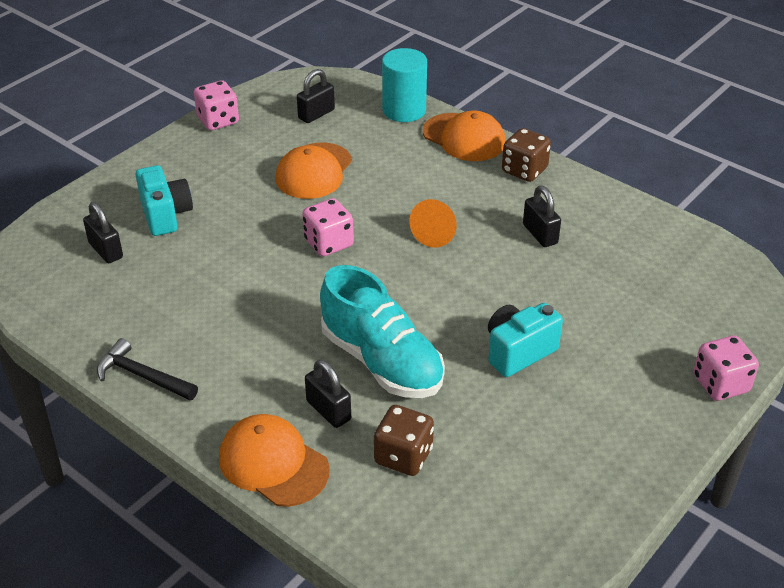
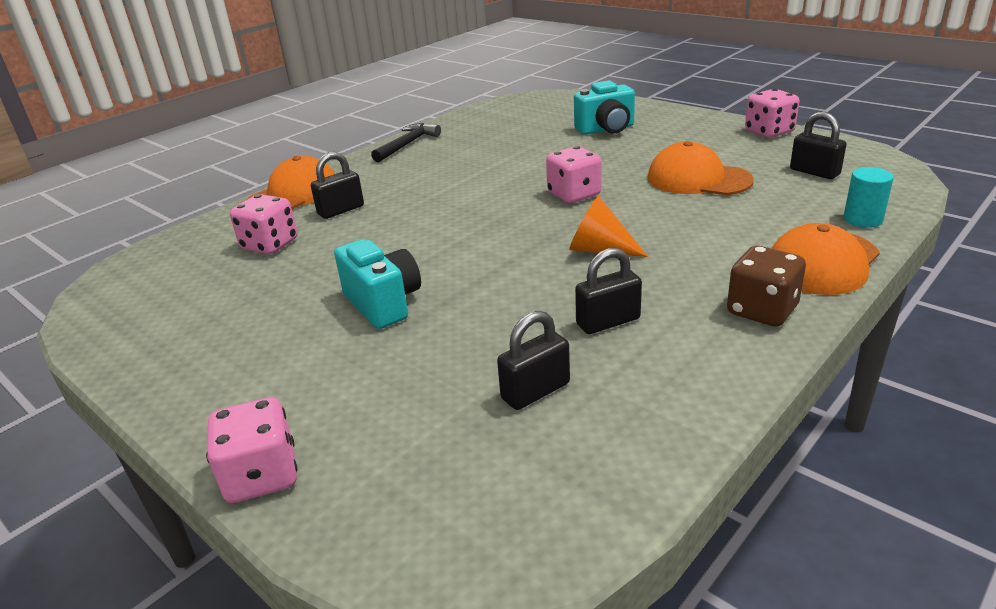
camera: 95 degrees right, 10 degrees down
(106, 250) = (556, 117): black padlock -> black padlock (535, 391)
(382, 361) = (393, 229): turquoise shoe -> none
(403, 456) = (270, 245): brown dice -> pink dice
(404, 110) = (863, 219): turquoise cylinder -> turquoise cylinder, size x0.60

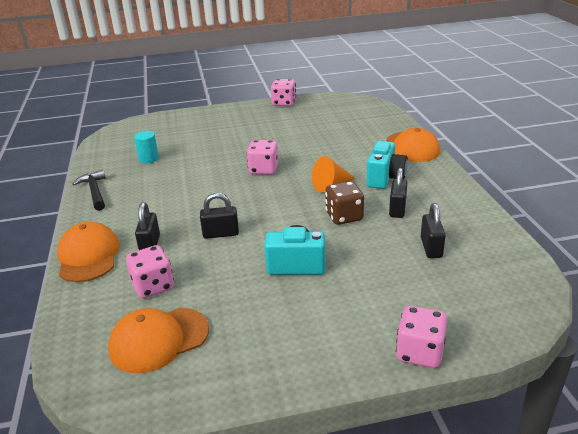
camera: 55 degrees left, 0 degrees up
(606, 129) = (203, 132): turquoise camera -> turquoise camera (385, 178)
(698, 179) = (302, 137): orange cap -> orange cap (159, 340)
(762, 310) = (431, 174): brown dice -> brown dice (344, 216)
(814, 172) = (338, 114): black padlock -> black padlock (221, 234)
(863, 219) = (392, 125): turquoise cylinder -> turquoise cylinder (149, 159)

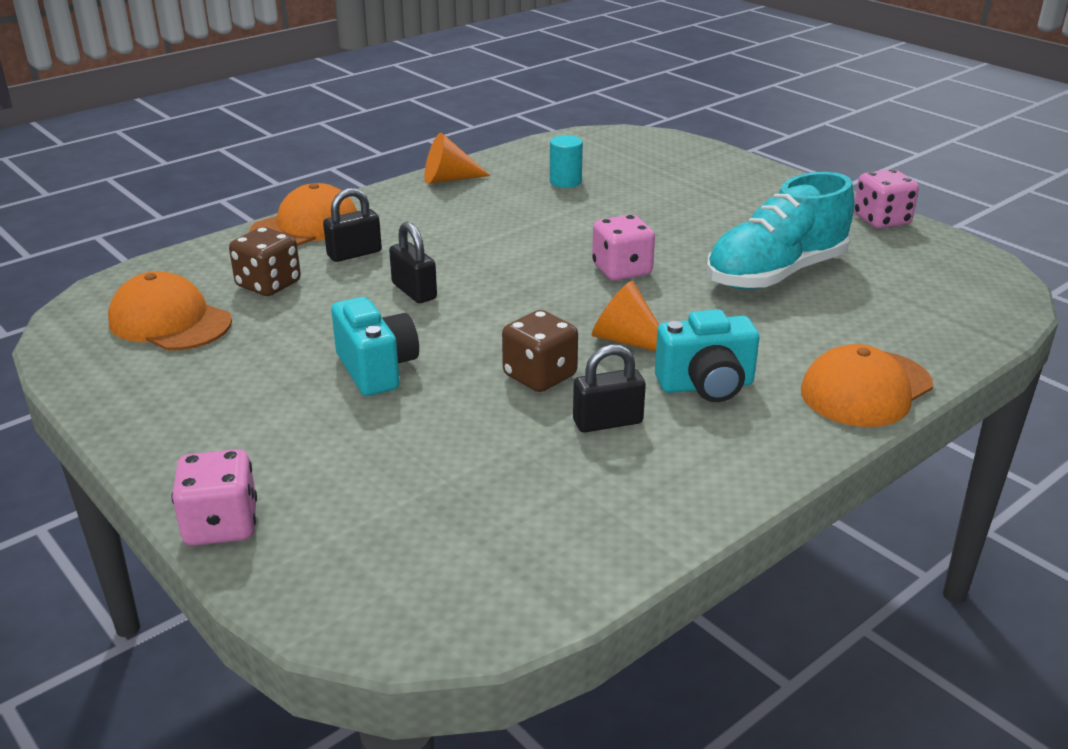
camera: 60 degrees right, 0 degrees up
(94, 191) = (449, 179): black hammer -> orange cone
(153, 286) = (268, 285): pink dice -> brown dice
(306, 137) = (776, 274): none -> turquoise shoe
(431, 248) = (509, 483): black padlock -> none

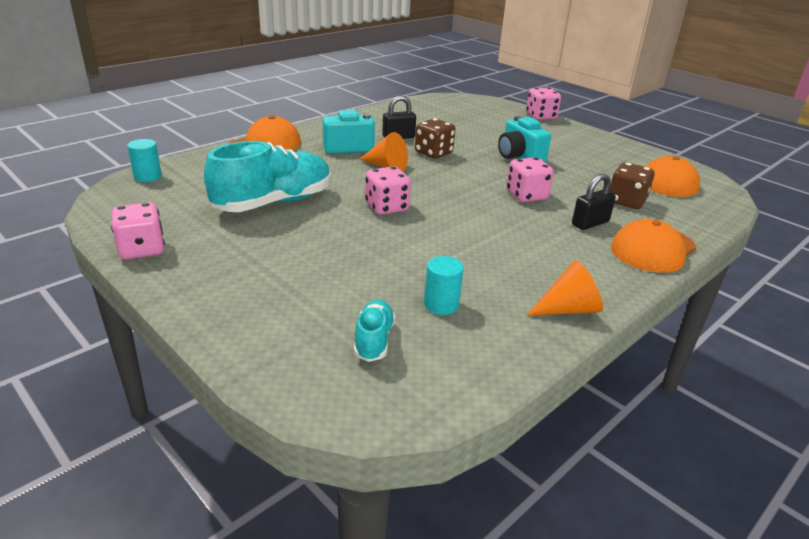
camera: 175 degrees right, 0 degrees up
(414, 291) = (526, 195): black padlock -> pink dice
(624, 162) = (374, 340): none -> turquoise shoe
(990, 311) = (148, 177): none -> turquoise cylinder

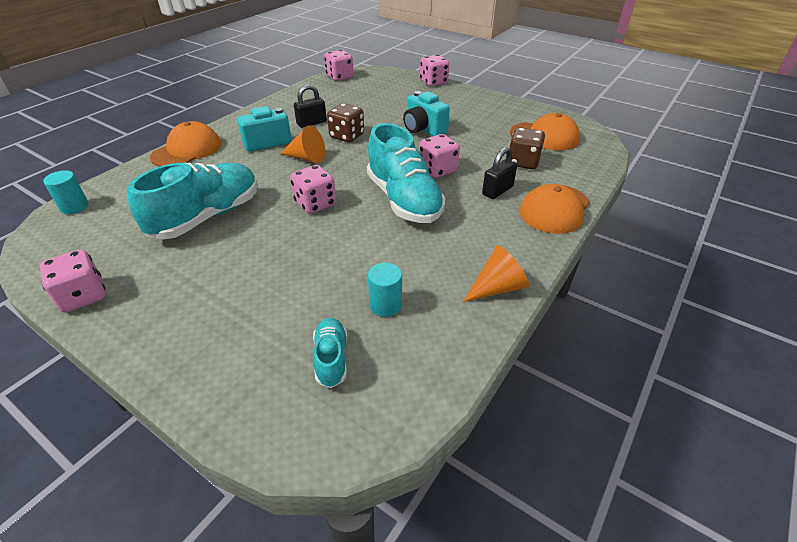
camera: 10 degrees left, 10 degrees up
(437, 100) = (339, 77): none -> pink dice
(482, 217) = (404, 200): none -> turquoise shoe

